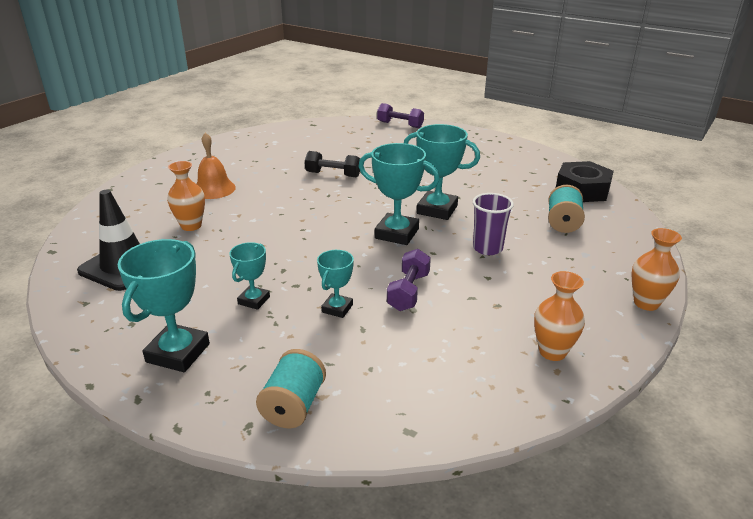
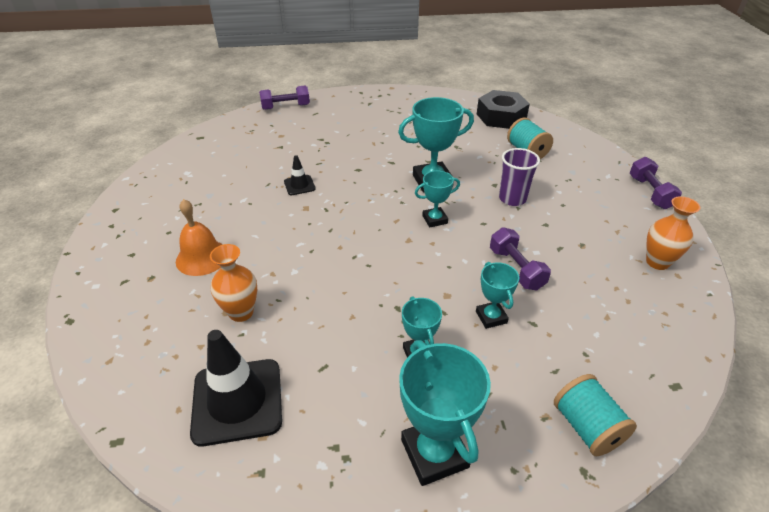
camera: 40 degrees left, 10 degrees up
(333, 174) = (299, 185): black dumbbell -> black traffic cone
(397, 233) = (435, 219): turquoise trophy -> turquoise trophy, size x0.57
(646, 303) = (650, 192): orange vase -> purple dumbbell

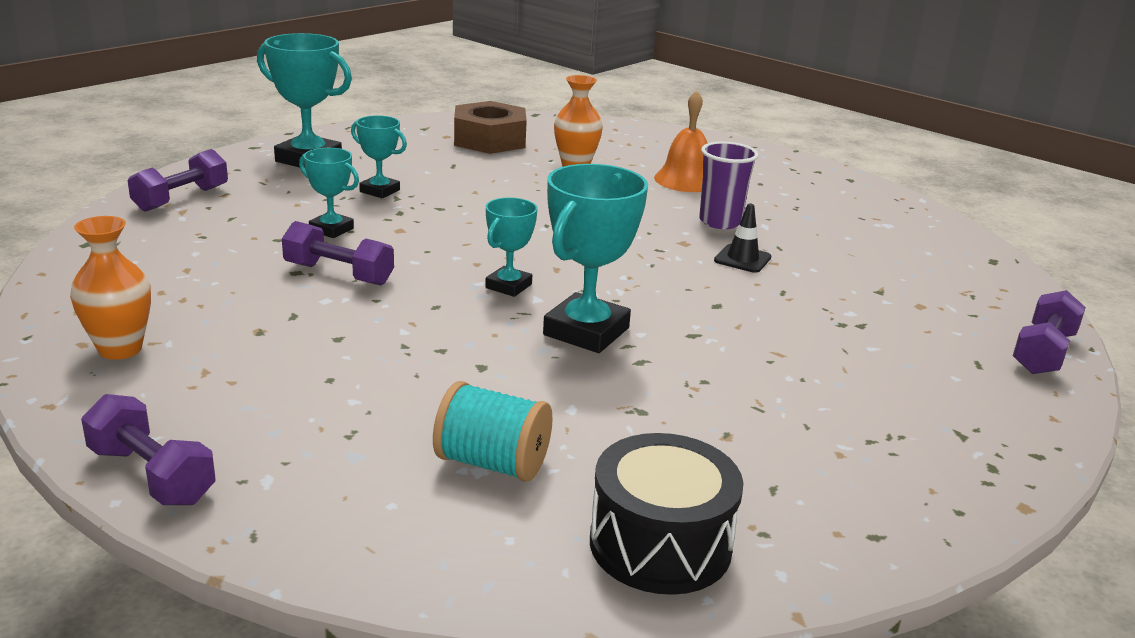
camera: 135 degrees right, 15 degrees down
(237, 401) = (489, 140): black traffic cone -> brown nut
(501, 117) = (660, 544): black nut -> black drum
(512, 199) = (427, 354): purple cup -> purple cup (720, 222)
(587, 427) = (181, 199): turquoise spool -> purple dumbbell

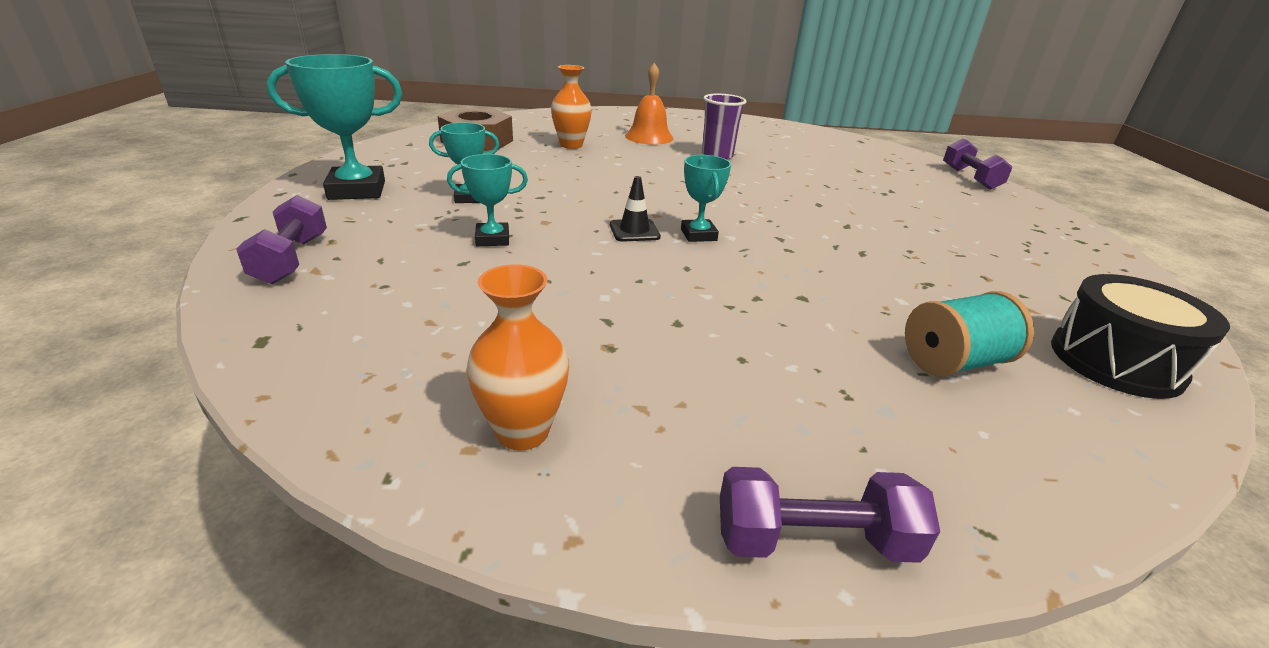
camera: 40 degrees left, 5 degrees up
(339, 274) = (572, 272): purple dumbbell -> none
(586, 331) = (800, 246): turquoise trophy -> none
(742, 259) = (772, 173): black traffic cone -> black traffic cone (634, 231)

